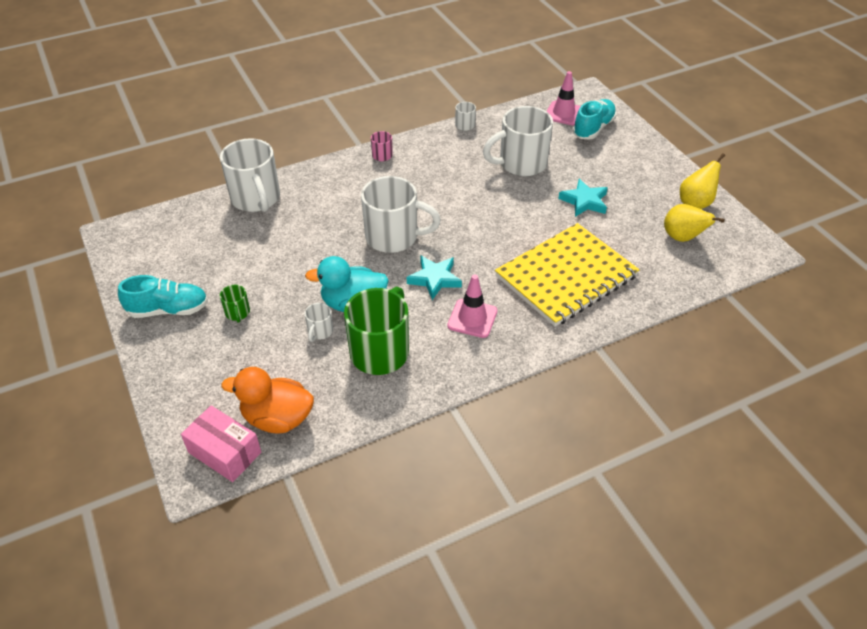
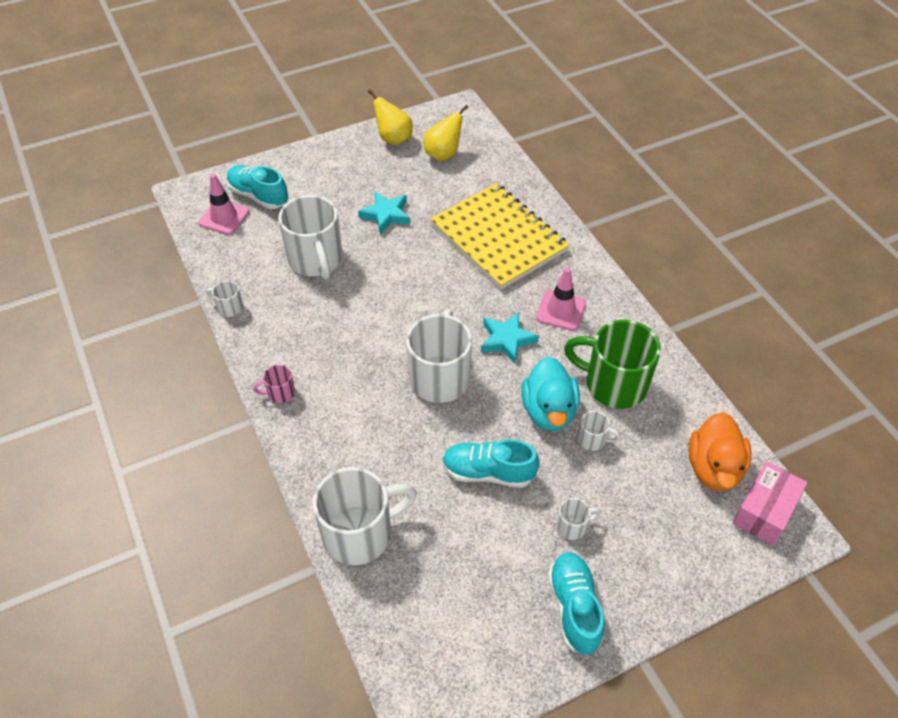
camera: 90 degrees left, 5 degrees up
(237, 313) = (572, 526): green mug -> white mug
(296, 265) = (488, 472): none -> turquoise shoe

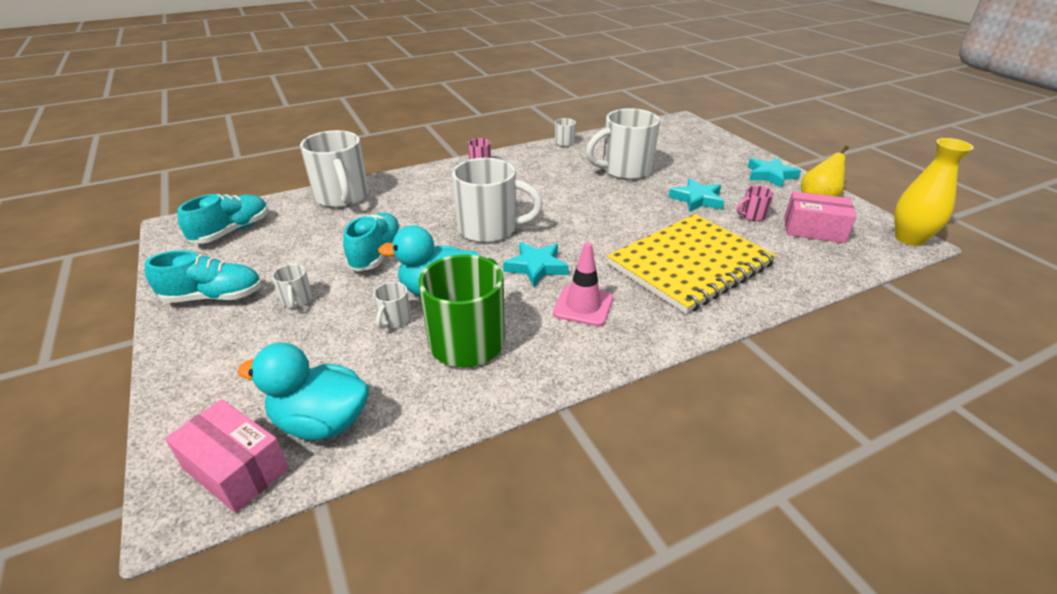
camera: 90 degrees right, 15 degrees down
(224, 217) = (662, 134): pink traffic cone -> none
(258, 196) = (694, 145): turquoise shoe -> turquoise shoe (232, 231)
(341, 156) = (770, 175): none -> turquoise star
(419, 185) = (752, 216): none -> pink mug
(443, 154) = (813, 230): yellow pear -> pink box
(457, 108) = (909, 238): none -> yellow vase
(713, 468) = (321, 422): orange duck -> turquoise duck

